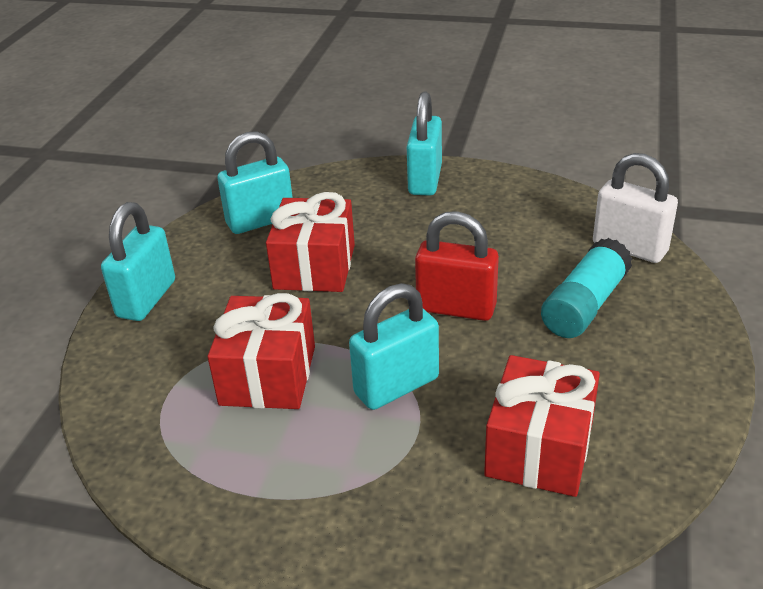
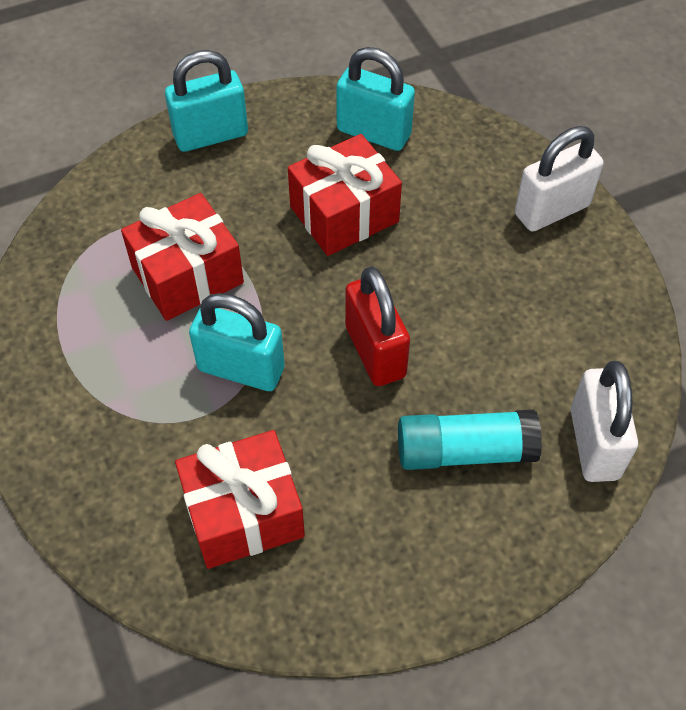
camera: 50 degrees right, 20 degrees up
(425, 180) = (552, 210): turquoise padlock -> white padlock

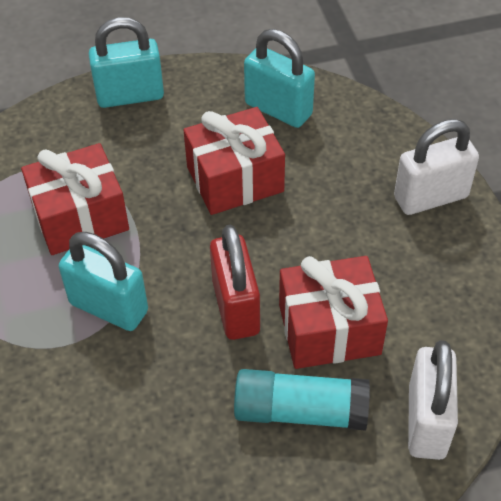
camera: 10 degrees right, 5 degrees down
(244, 514) = (80, 441): red gift -> red gift (329, 329)

